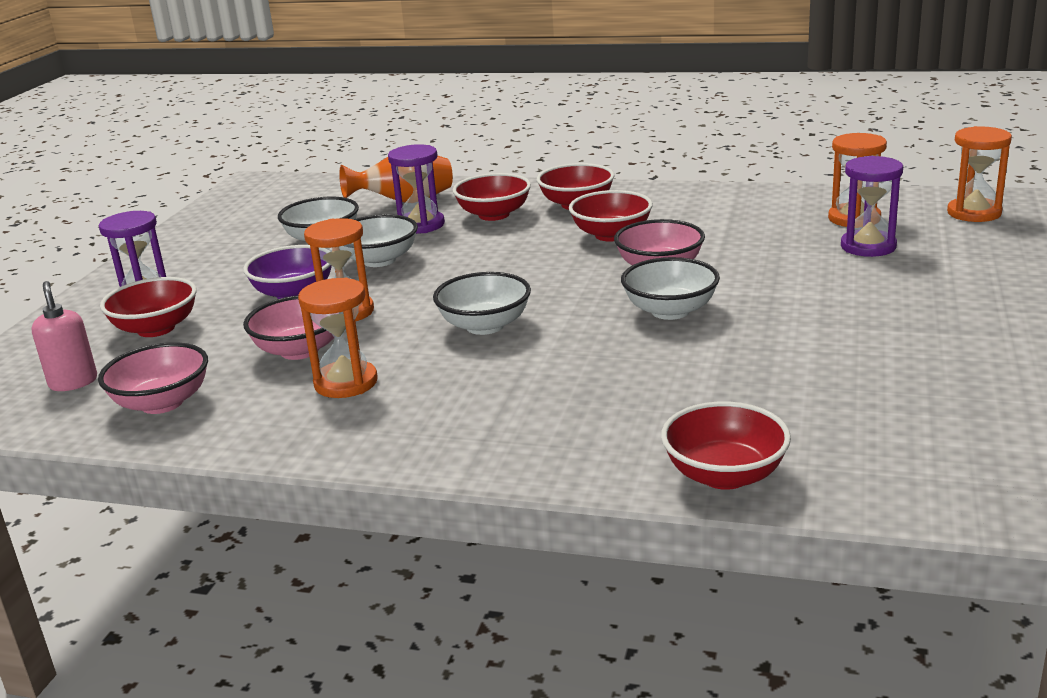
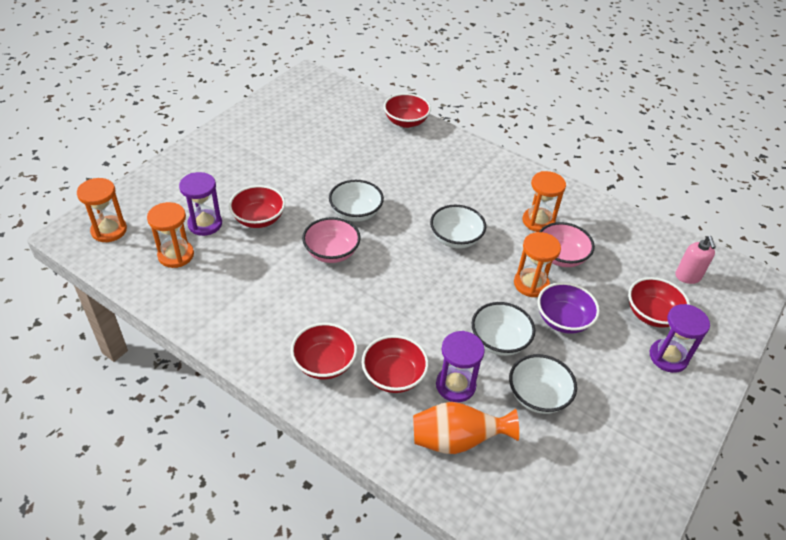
camera: 165 degrees left, 20 degrees up
(162, 403) = (632, 241): pink bowl -> none
(611, 235) = (331, 304): red bowl -> red bowl (259, 219)

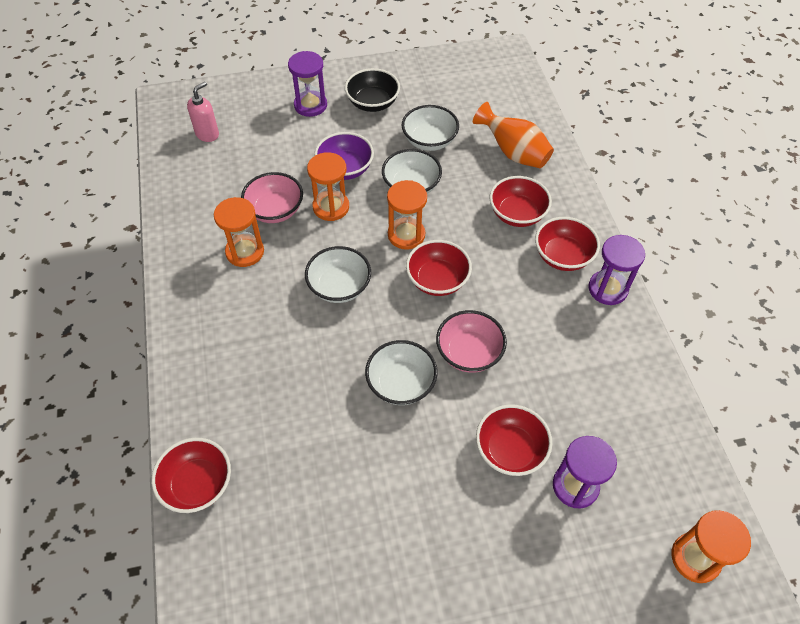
camera: 135 degrees left, 10 degrees up
(176, 255) = (632, 461): orange hourglass -> orange hourglass (406, 235)
(455, 385) = (478, 181): purple hourglass -> purple hourglass (607, 289)
(630, 399) = (372, 103): none -> black bowl
(651, 314) = (277, 131): red bowl -> red bowl (437, 280)

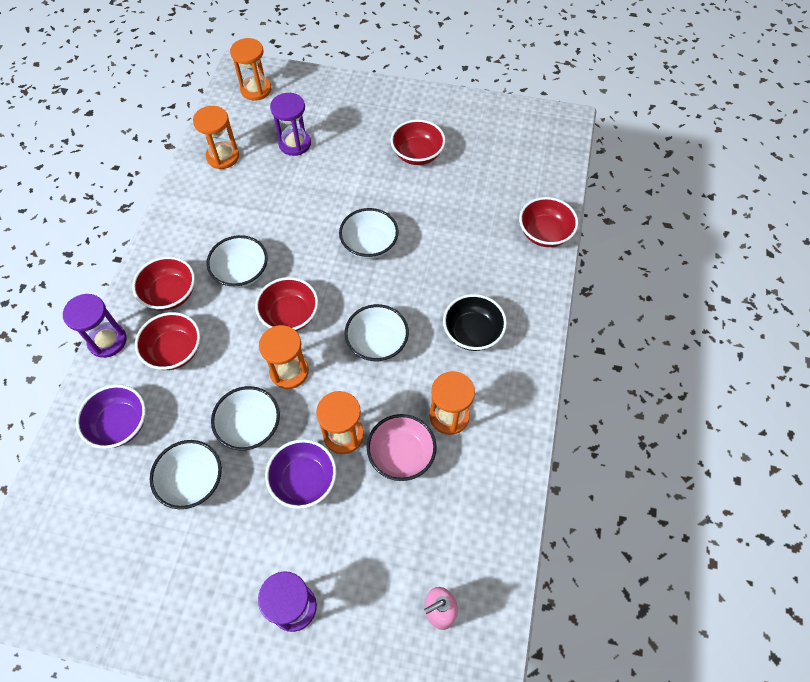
camera: 155 degrees left, 5 degrees up
(372, 103) = (218, 574): black bowl -> black bowl (472, 332)
(469, 353) = (305, 247): pink bowl -> none
(510, 450) = (321, 176): red bowl -> red bowl (417, 154)
(513, 153) = (120, 425): orange vase -> purple bowl
(513, 301) = (241, 273): none -> white bowl
(607, 289) = (160, 253): purple hourglass -> purple hourglass (107, 341)
(644, 427) = (223, 156): none -> orange hourglass

